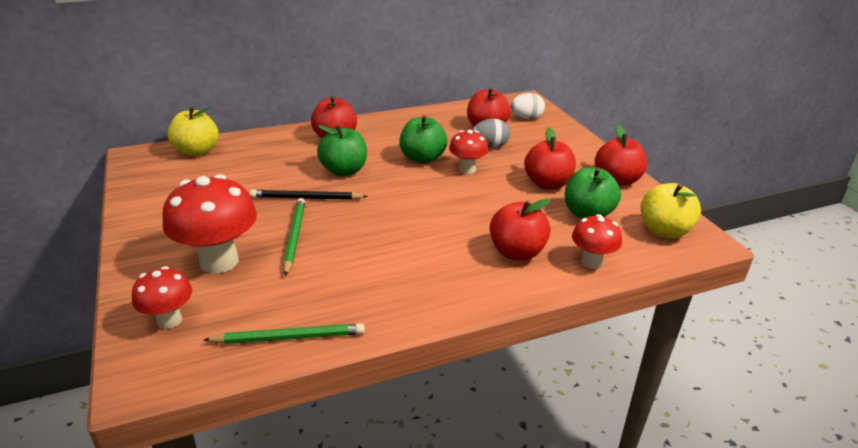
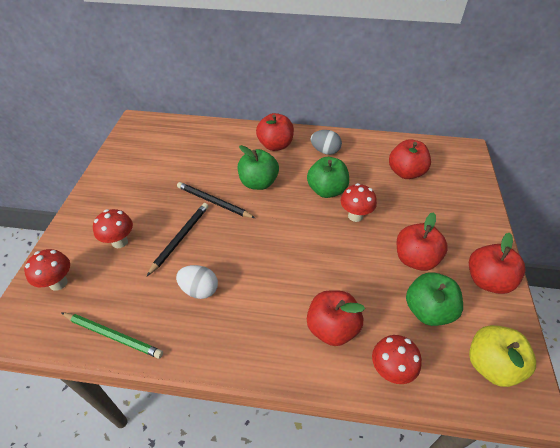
camera: 30 degrees right, 15 degrees up
(197, 151) = (174, 129): yellow apple -> none
(219, 261) = (120, 242): red mushroom -> red mushroom, size x0.57
(294, 237) = (180, 238): green pencil -> black pencil
(490, 146) = (394, 195): grey egg -> grey egg (325, 151)
(526, 118) = (451, 172): white egg -> white egg (199, 290)

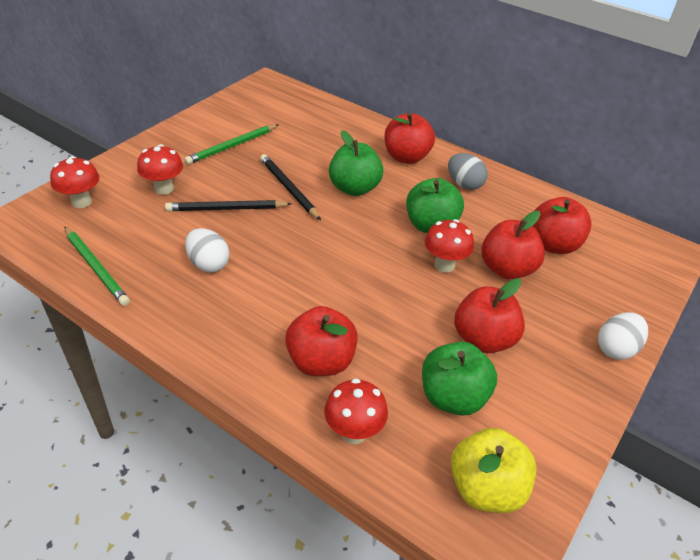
camera: 25 degrees right, 5 degrees down
(148, 184) = (232, 146): none -> green pencil
(180, 238) = (226, 209): black pencil -> black pencil turned 150 degrees counterclockwise
(487, 228) = (616, 349): none -> white egg
(487, 280) = (563, 403): red apple -> red apple (507, 269)

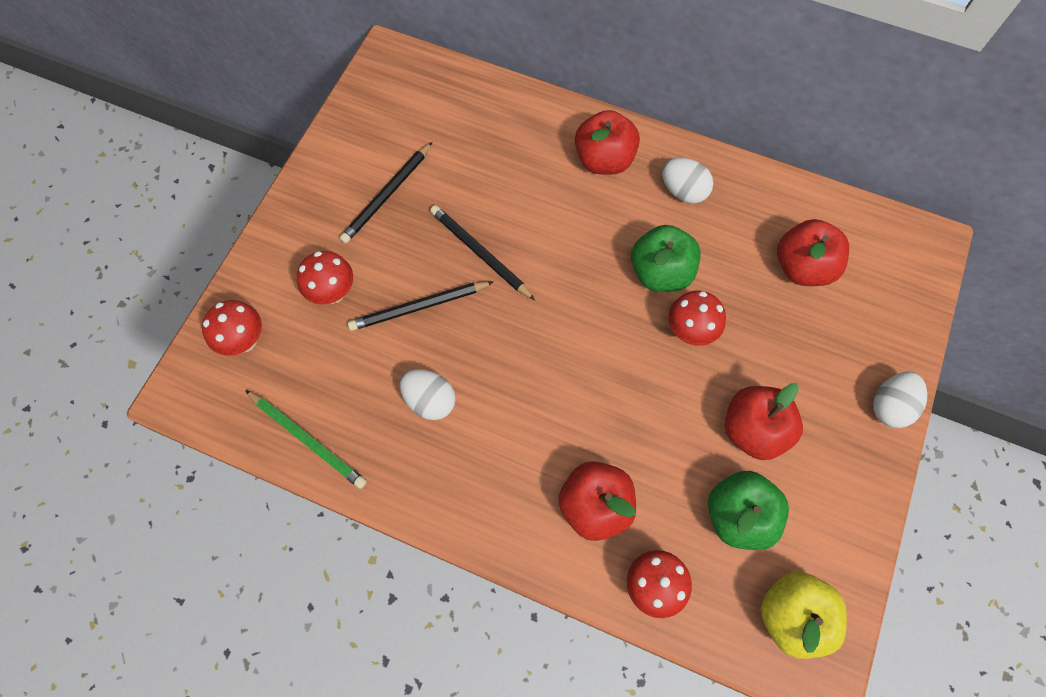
camera: 10 degrees left, 25 degrees up
(232, 146) = (387, 195): green pencil -> black pencil
(354, 188) = (557, 232): green apple -> none
(464, 184) = (683, 191): grey egg -> white egg
(507, 269) = (758, 319): red apple -> none

